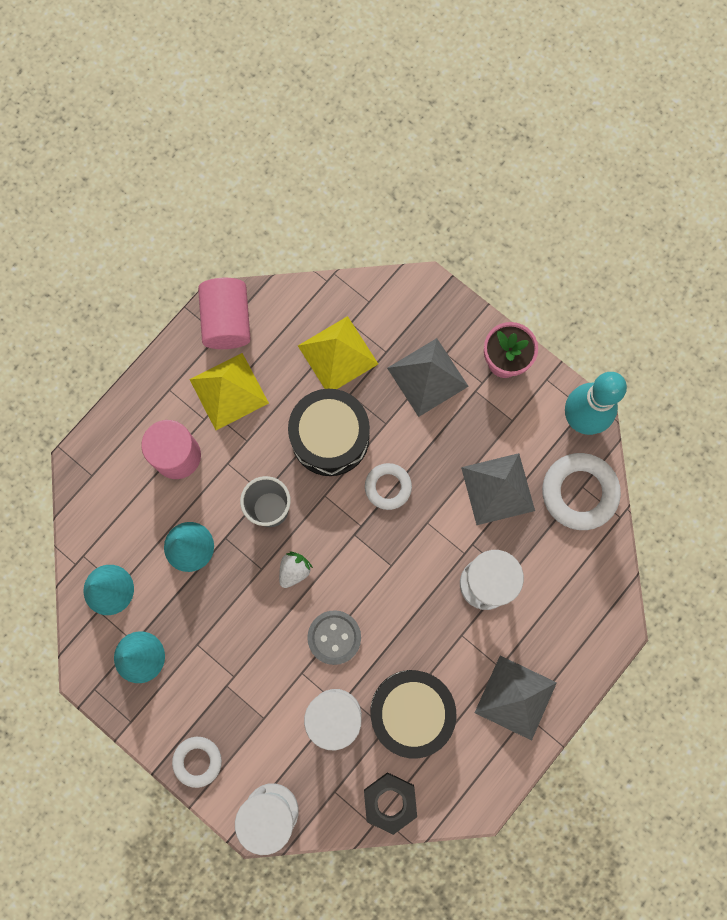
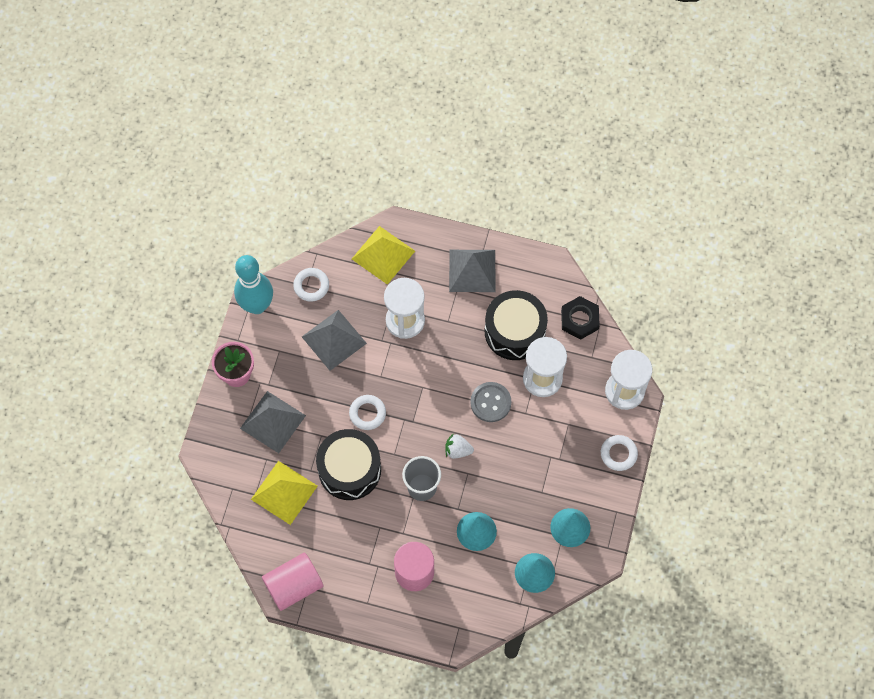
camera: 115 degrees left, 10 degrees down
(229, 391) = (348, 558): yellow pyramid -> yellow pyramid (383, 255)
(579, 492) = (311, 286): white ring -> white ring, size x0.60

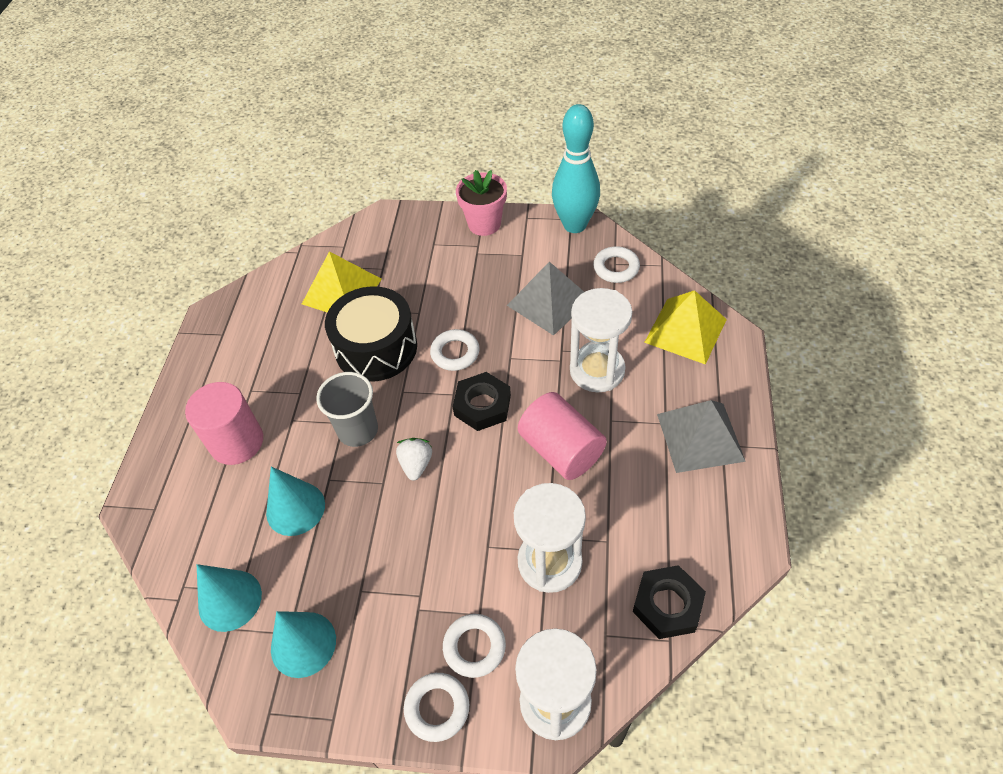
camera: 85 degrees right, 15 degrees down
(273, 421) = (430, 265): grey pyramid -> none
(294, 586) = (224, 321): pink cylinder -> pink cylinder (561, 450)
(418, 401) = (482, 405): none -> black nut
(490, 402) = (496, 495): grey button -> none
(515, 331) = (619, 510): black drum -> none
(587, 429) = (474, 647): none -> white ring

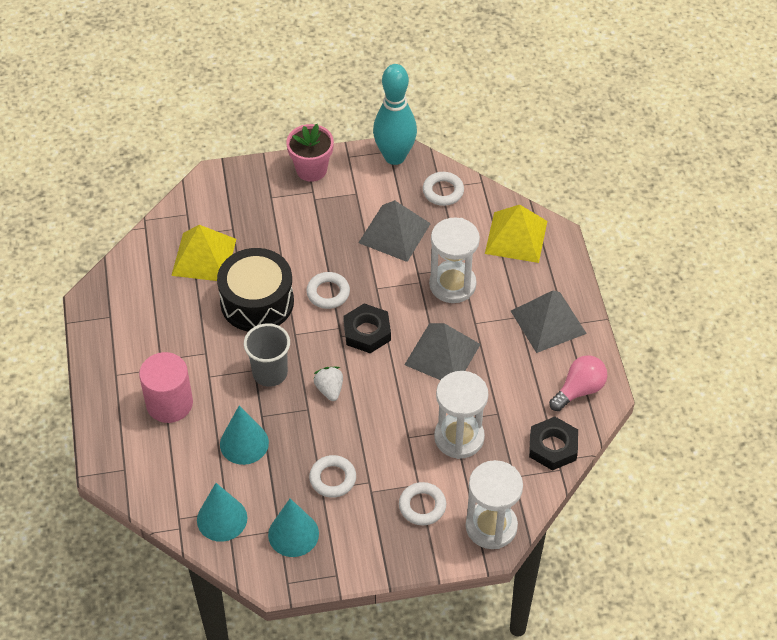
camera: 20 degrees left, 0 degrees up
(437, 708) = (409, 550): white ring -> white ring (332, 479)
(561, 450) = (442, 354): pink cylinder -> grey pyramid
(720, 534) = (579, 390): none -> pink light bulb

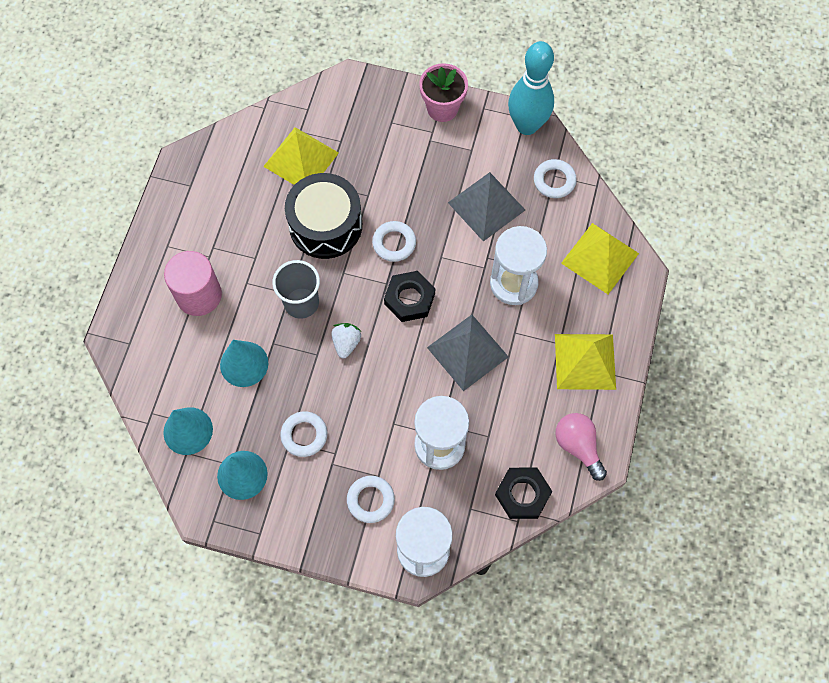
camera: 25 degrees right, 15 degrees up
(548, 322) = (585, 361): grey pyramid -> yellow pyramid
(579, 390) = (578, 446): pink light bulb -> pink light bulb turned 105 degrees counterclockwise

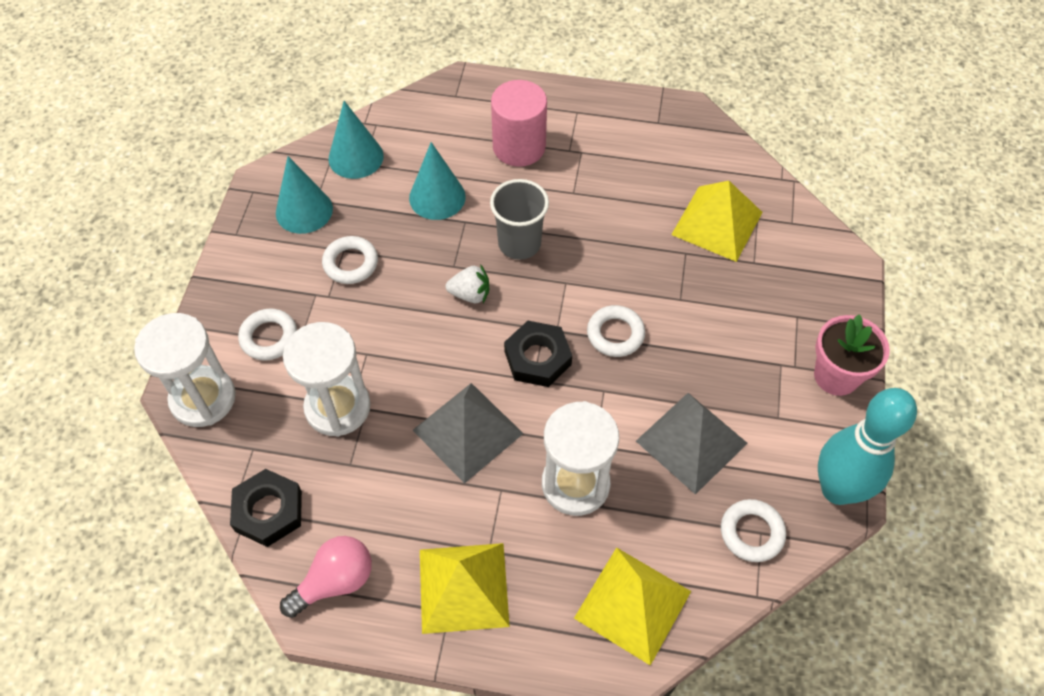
camera: 85 degrees right, 10 degrees down
(325, 225) = (628, 257): black drum -> none

